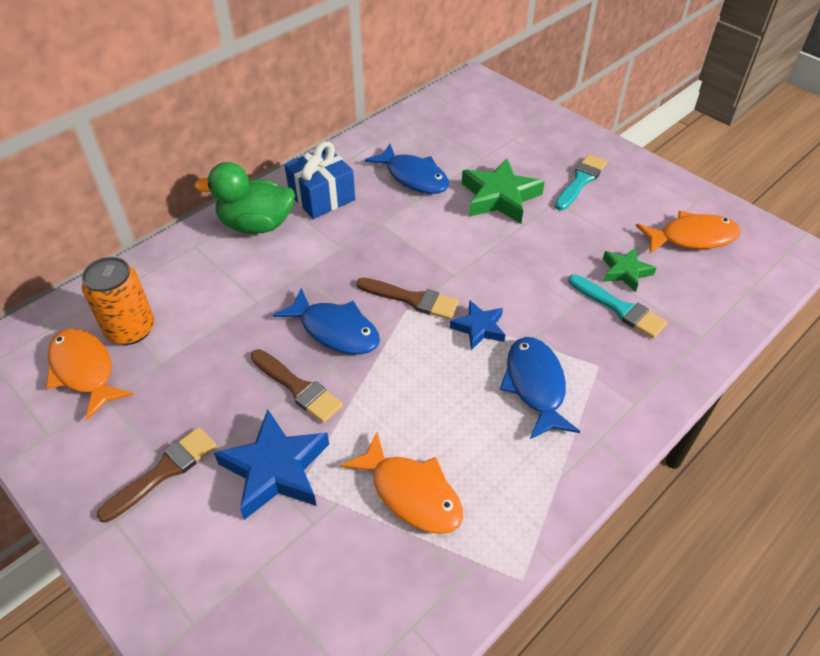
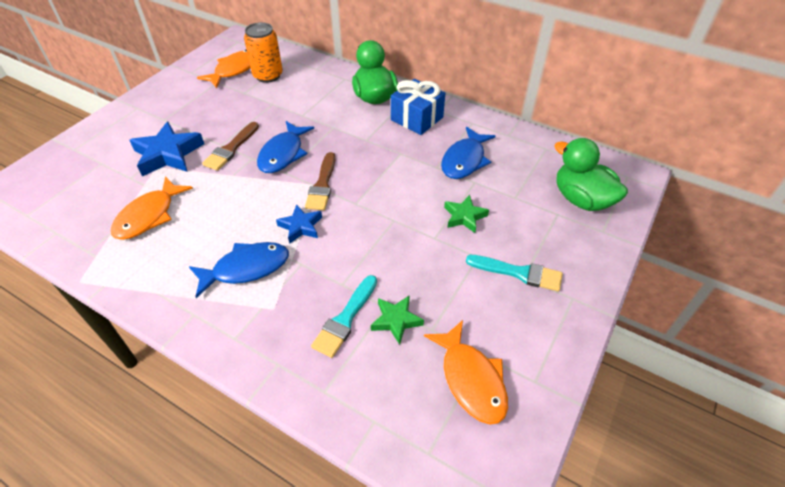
camera: 75 degrees right, 0 degrees up
(164, 471) = (167, 115): brown brush -> none
(498, 119) = (581, 199): none -> green duck
(499, 197) = (464, 216): green star -> green star, size x0.58

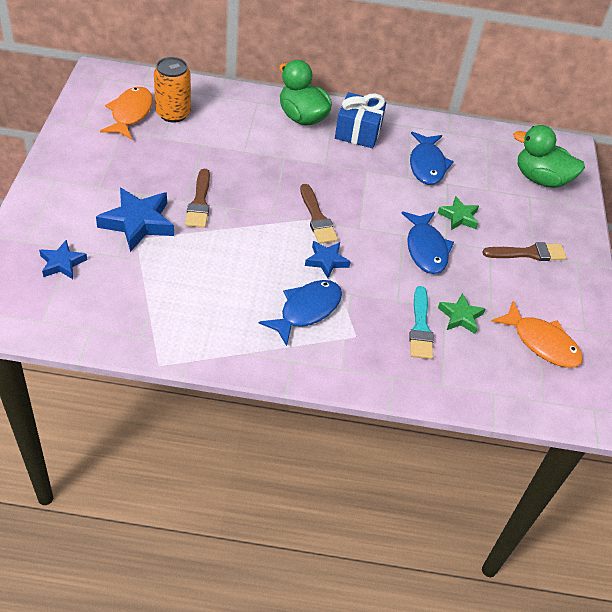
camera: 30 degrees left, 0 degrees up
(83, 173) = (62, 263): none -> blue star
(149, 216) = (173, 288): orange fish -> none
(283, 154) = (256, 196): blue fish -> blue fish (426, 249)
(519, 273) = (528, 253): turquoise brush -> brown brush

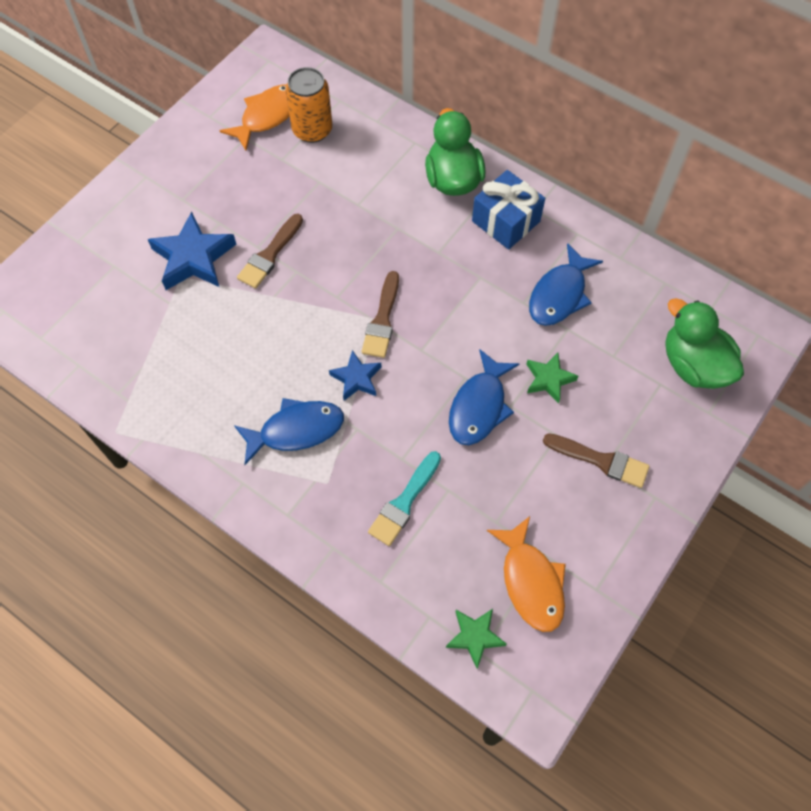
camera: 35 degrees right, 15 degrees up
(62, 263) = (95, 280): blue star -> none
(460, 316) = (458, 508): green star -> green star (475, 636)

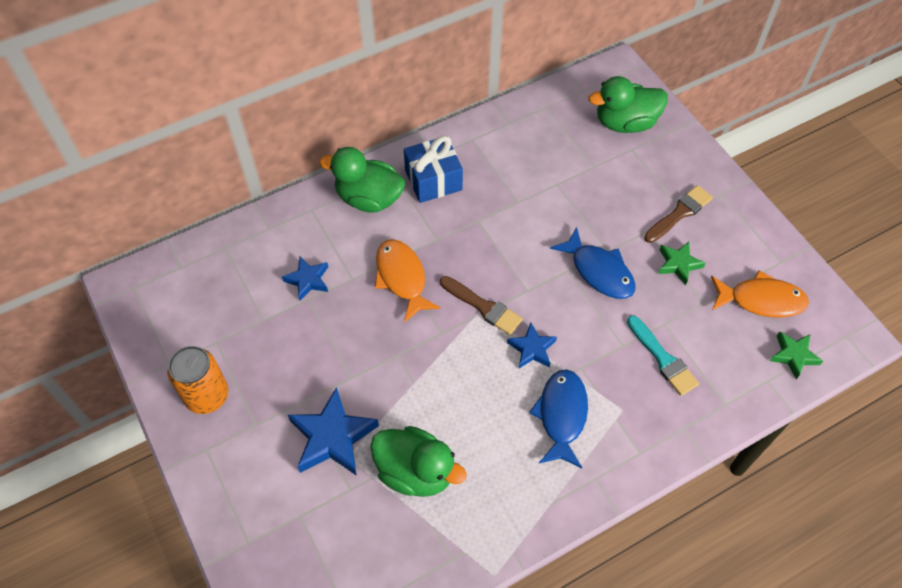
camera: 65 degrees left, 5 degrees down
(187, 333) = (415, 472): none -> green duck
(267, 116) = (203, 313): orange fish -> orange fish (402, 278)
(270, 255) = (366, 370): brown brush -> none
(312, 130) = (245, 282): orange can -> orange can (207, 395)
(338, 173) = (308, 280): none -> blue star
(549, 379) = (596, 215): green star -> green star (678, 264)
(559, 295) = (523, 175): blue fish -> none

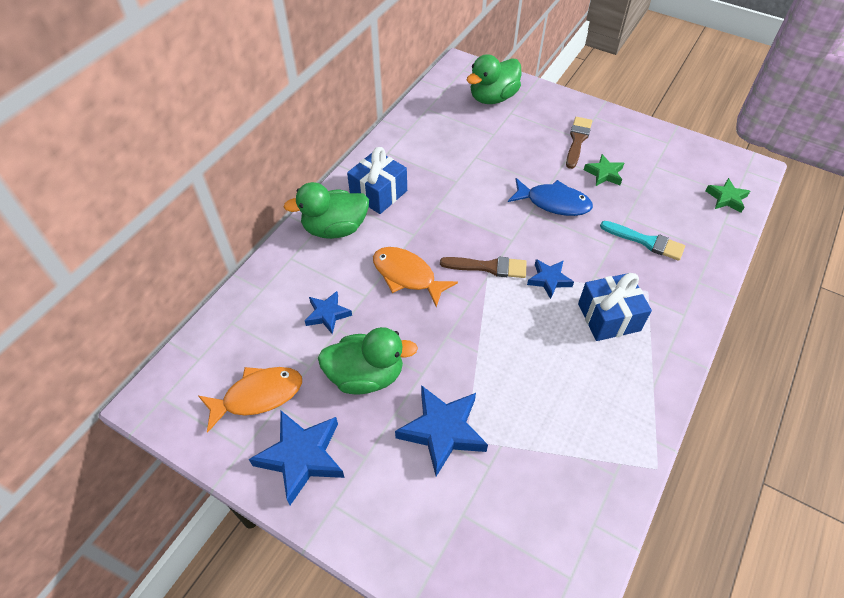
camera: 30 degrees left, 5 degrees down
(207, 395) = (301, 457): orange can -> blue star
(415, 472) = (532, 421): green duck -> green duck (366, 375)
(561, 415) = (609, 317): blue fish -> blue gift
(761, 300) = (676, 172): orange fish -> orange fish (258, 396)

